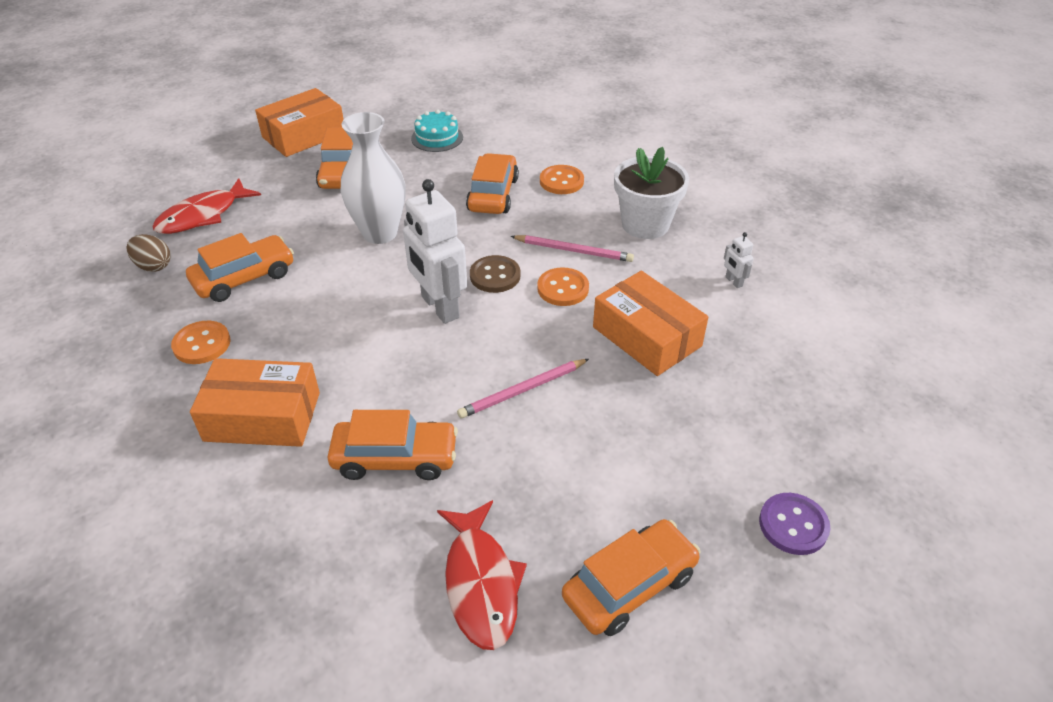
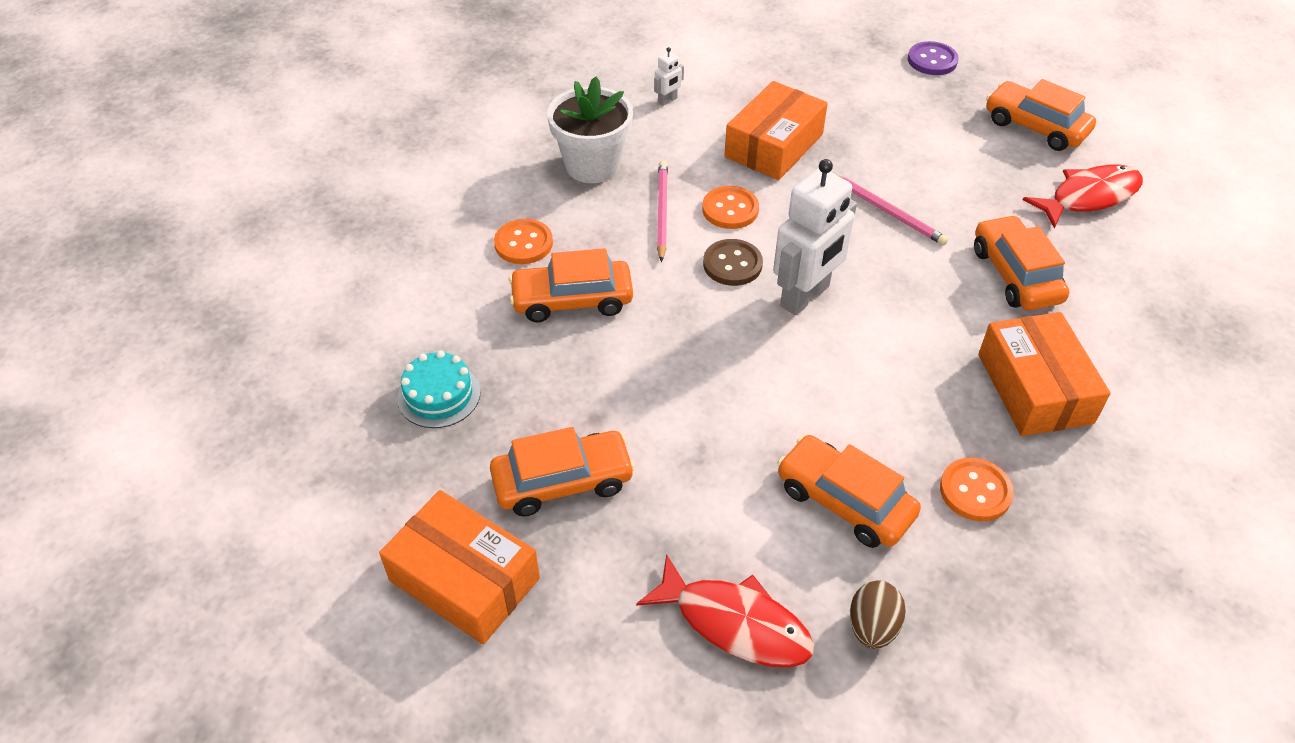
camera: 105 degrees left, 5 degrees up
(380, 233) = (695, 389): white vase -> none

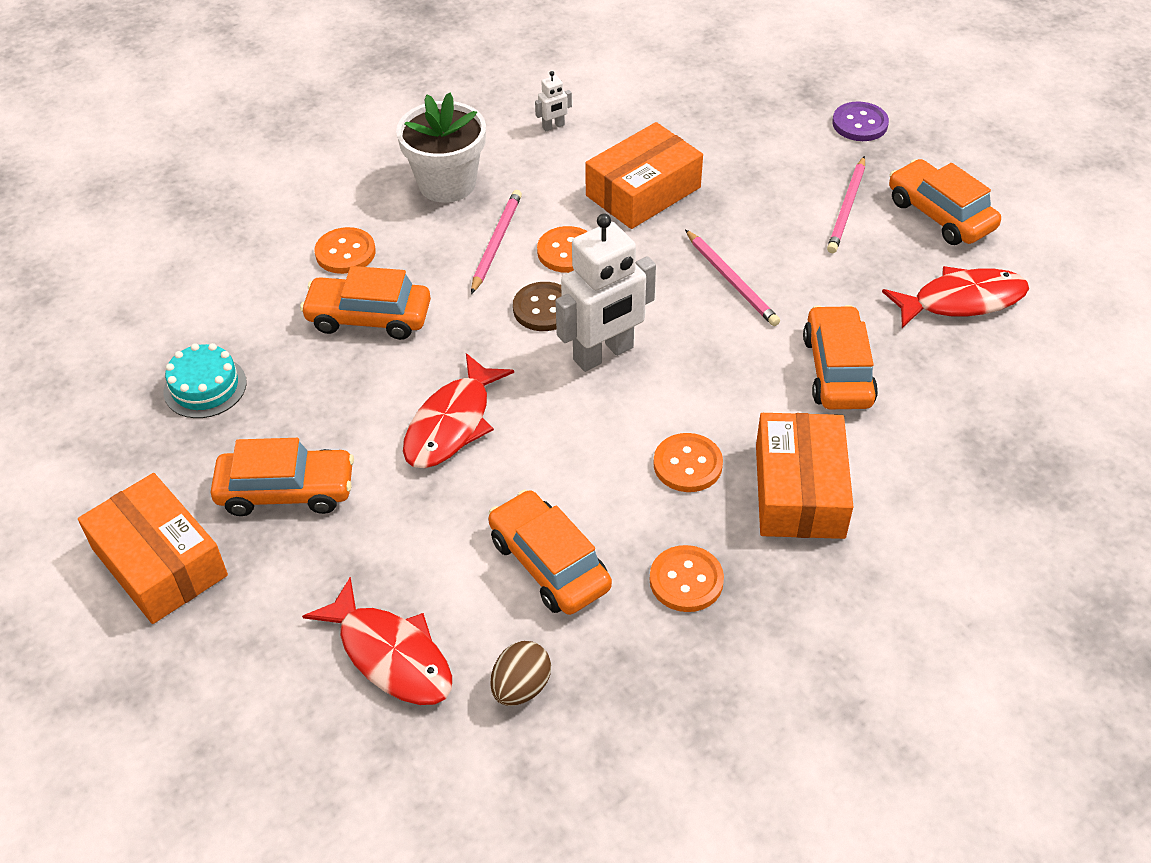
camera: 15 degrees right, 0 degrees up
(695, 386) = (452, 423): none -> red fish
(926, 383) = (687, 464): none -> orange button
(955, 132) = (847, 207): none -> pink pencil

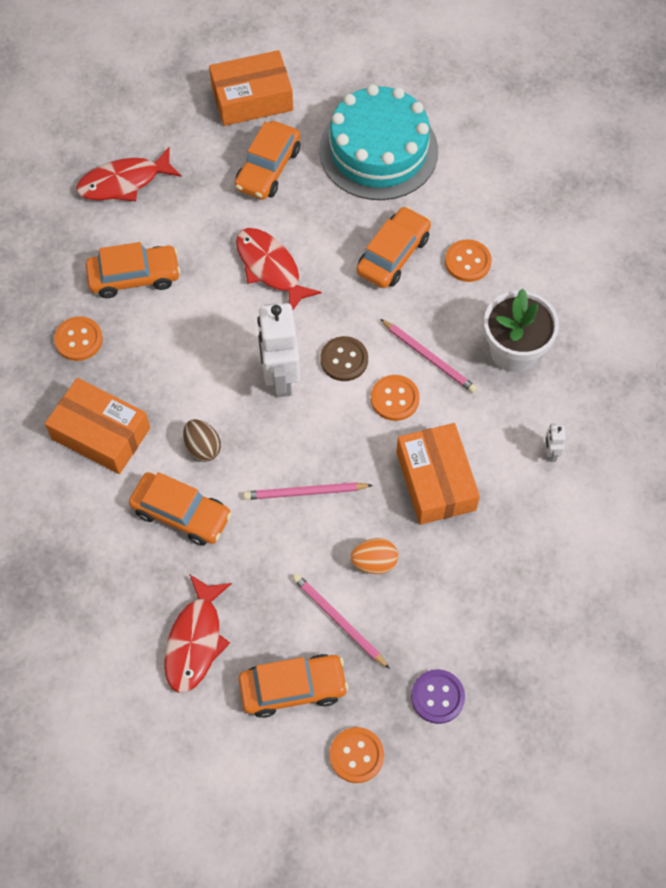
camera: 115 degrees right, 15 degrees up
(205, 387) = (378, 150): turquoise cake -> turquoise cake, size x2.14
(521, 687) = (66, 232): brown egg -> brown egg (202, 447)
(687, 464) = (159, 381): orange button -> orange button (356, 755)
(766, 204) = (374, 562): none -> orange egg

